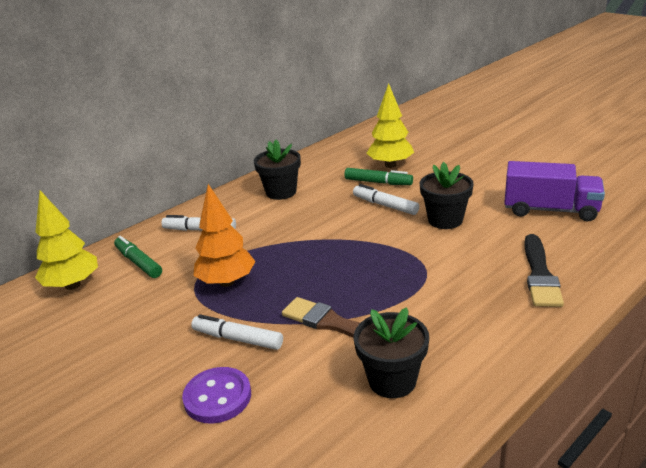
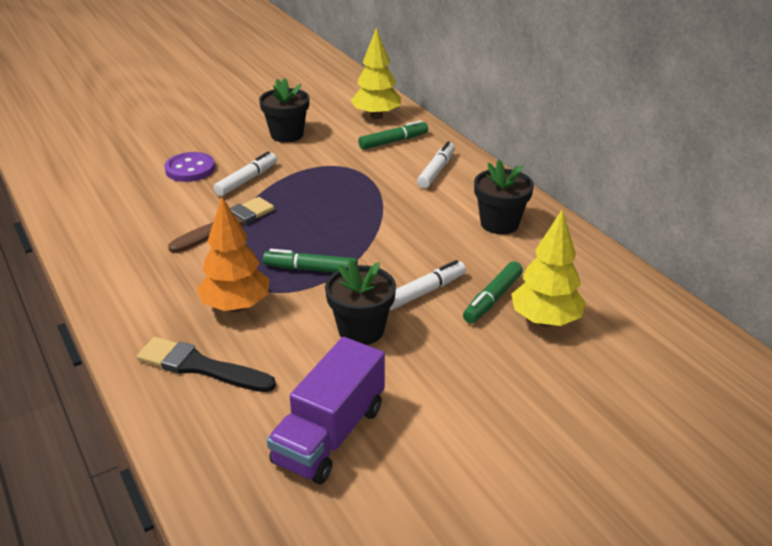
camera: 100 degrees right, 5 degrees up
(227, 282) = (331, 180): orange tree -> orange tree (236, 306)
(384, 257) = (311, 269): none -> green marker
(392, 380) = (138, 240): black flower pot -> black flower pot (287, 135)

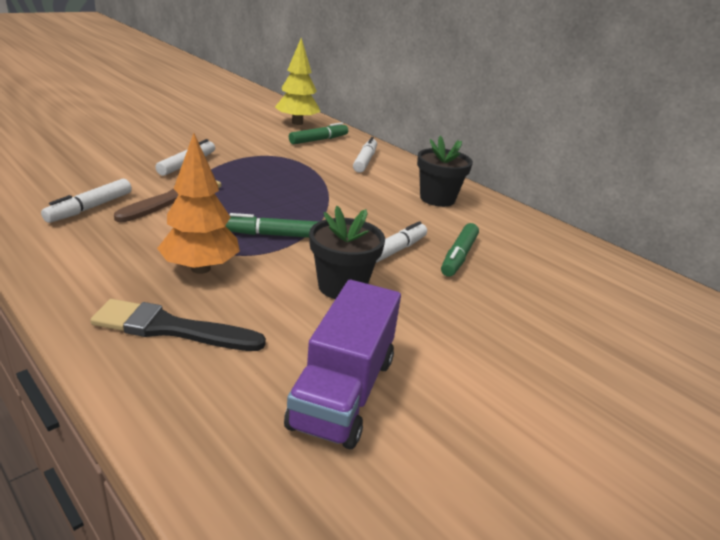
camera: 15 degrees left, 5 degrees down
(149, 236) = (90, 208): none -> white marker
(190, 169) = (126, 155): purple button -> none
(287, 135) = (218, 133): black flower pot -> none
(545, 320) = (514, 273): yellow tree -> none

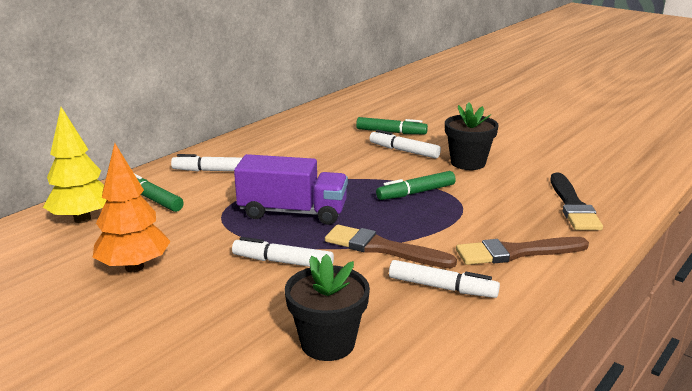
camera: 95 degrees left, 5 degrees down
(105, 255) = (516, 252): none -> brown brush
(200, 268) = (495, 210): orange tree -> orange tree (134, 267)
(272, 235) = (416, 193): green marker -> green marker turned 75 degrees clockwise
(343, 391) = (567, 155): purple truck -> purple truck (293, 212)
(437, 198) = (291, 139): black flower pot -> black flower pot (327, 343)

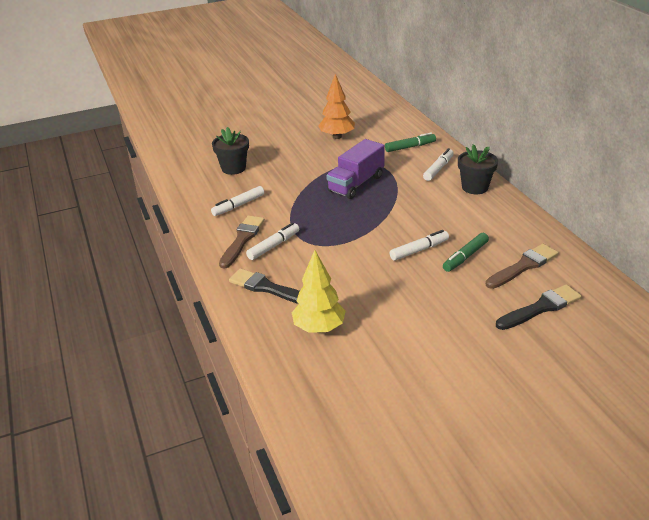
camera: 120 degrees right, 10 degrees up
(82, 219) = (400, 128): yellow tree -> yellow tree (319, 328)
(283, 262) = (305, 171): white marker -> white marker (273, 246)
(383, 248) = (289, 200): brown brush -> brown brush (523, 266)
(416, 193) = (344, 232): green marker -> none
(428, 102) = (540, 308): none -> black brush
(468, 163) = (373, 272): black flower pot -> black flower pot (475, 187)

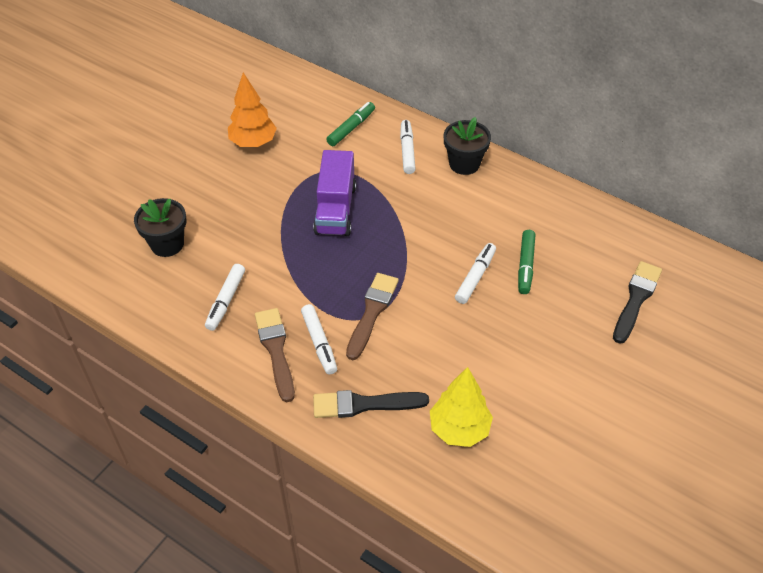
camera: 35 degrees left, 15 degrees up
(273, 246) = (319, 342): white marker -> white marker turned 150 degrees clockwise
(523, 266) = (585, 253): brown brush -> brown brush (372, 312)

